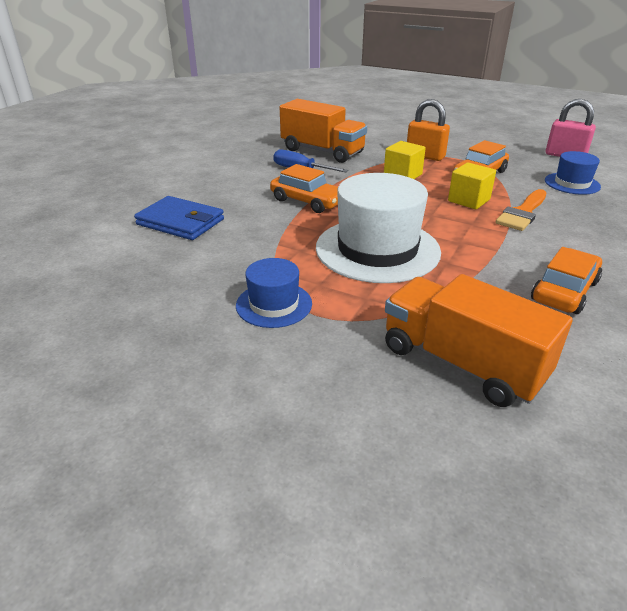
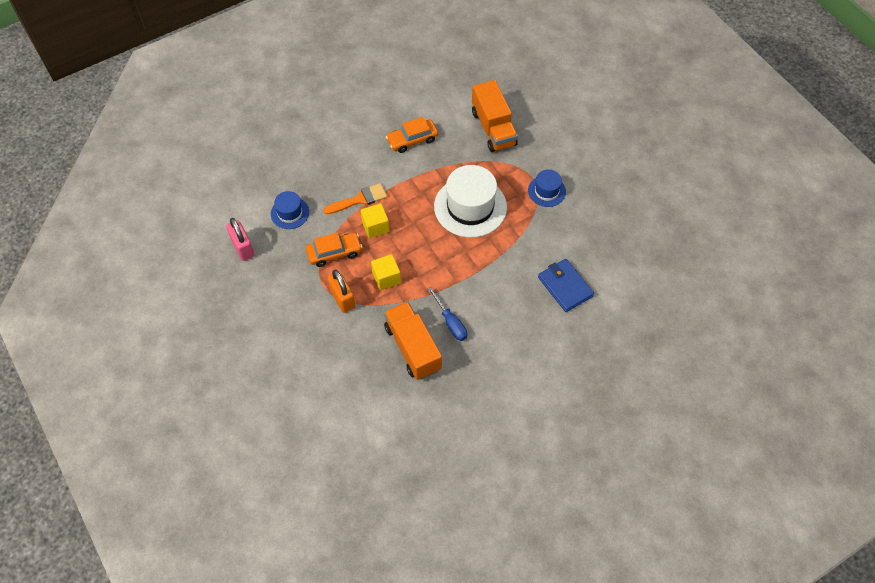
camera: 150 degrees left, 25 degrees up
(307, 201) = (475, 274): orange car -> none

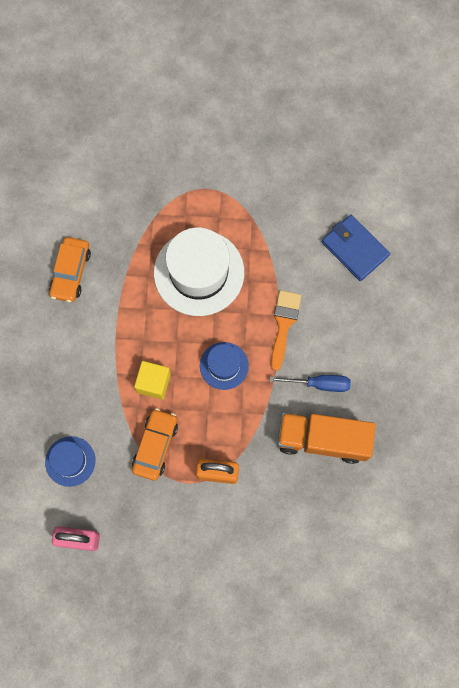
camera: 55 degrees left, 15 degrees up
(359, 199) = (107, 377): orange brush -> orange brush (284, 324)
(386, 278) = (223, 412): yellow cube -> none
(493, 128) = (119, 182): orange truck -> none
(546, 191) = (234, 186): blue hat -> blue hat (224, 366)
(565, 286) = (354, 249): blue wallet -> blue wallet turned 45 degrees clockwise

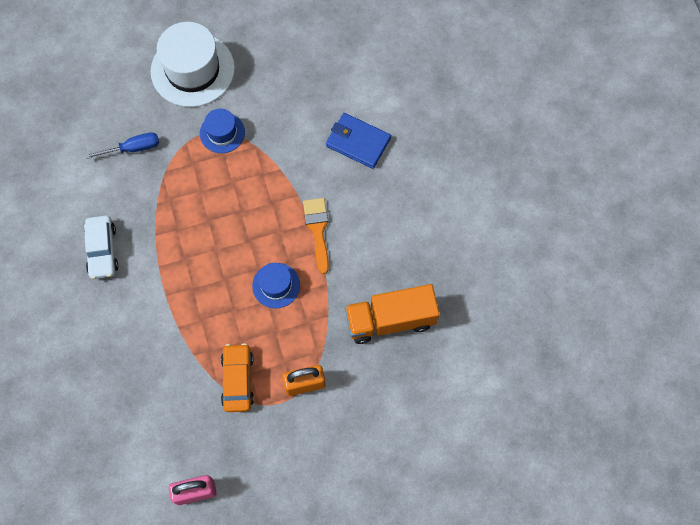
camera: 20 degrees left, 5 degrees down
(70, 461) = (162, 423): blue hat -> blue hat (222, 133)
(71, 272) = (102, 250): orange car -> white car
(153, 383) = (216, 323): yellow cube -> none
(199, 272) = (223, 210): white hat -> white hat (192, 70)
(319, 384) = (369, 271): blue screwdriver -> blue screwdriver (133, 148)

